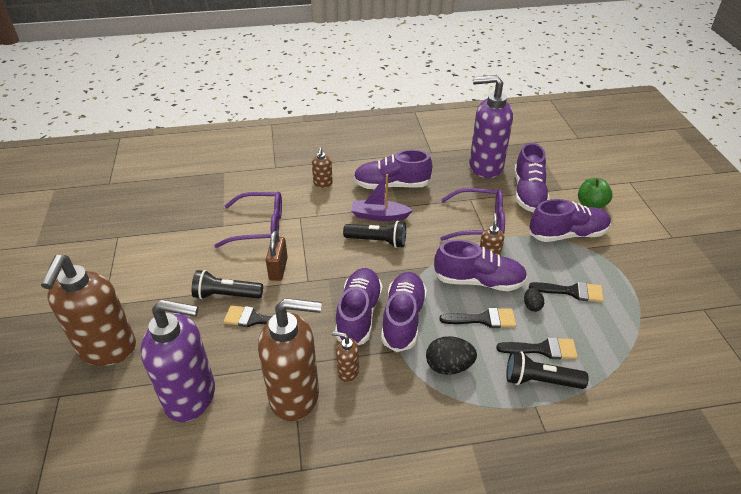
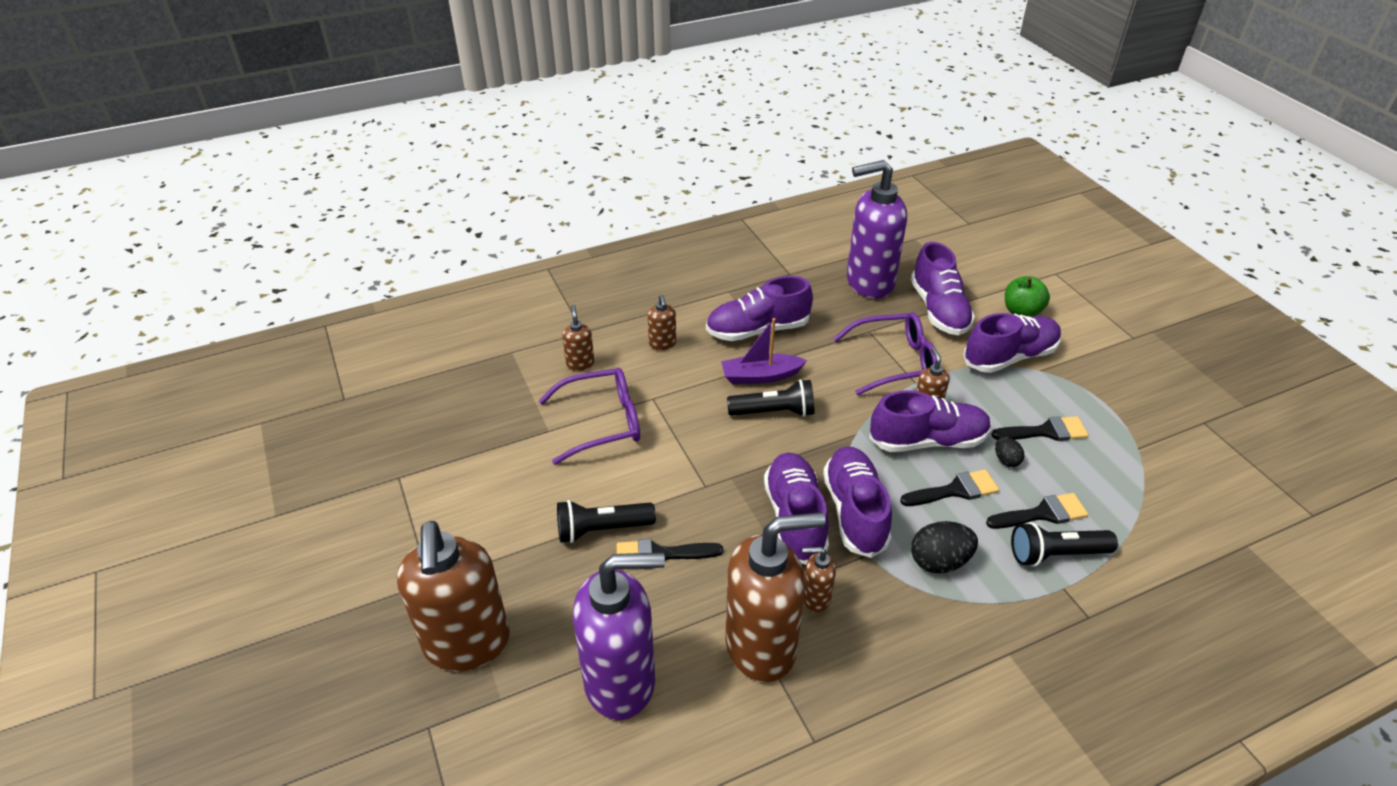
camera: 15 degrees left, 0 degrees up
(263, 187) = (580, 363): none -> brown soap dispenser
(278, 269) = (657, 477): brown padlock -> none

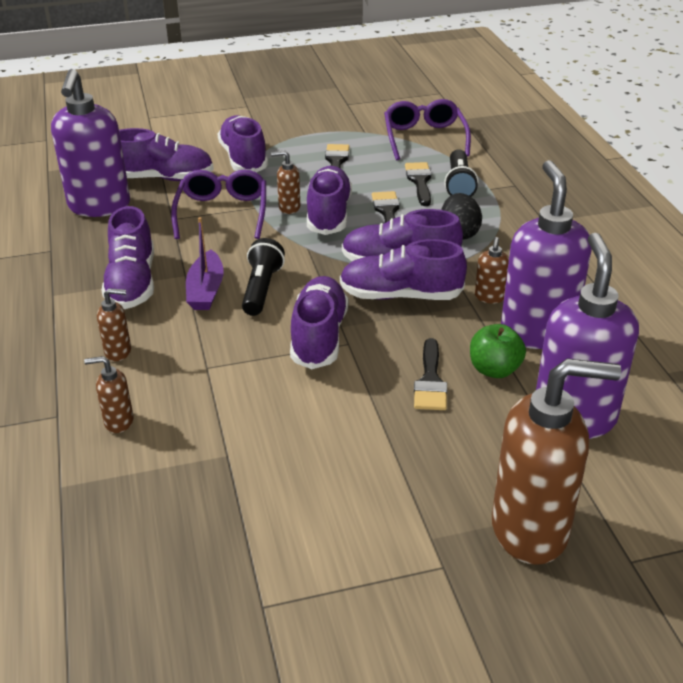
camera: 80 degrees left, 5 degrees down
(602, 422) = (230, 409): purple glasses -> purple glasses (424, 138)
(602, 529) = (391, 419): black flashlight -> none
(711, 463) = (319, 336): none -> purple shoe
(761, 646) = (537, 332): brown soap dispenser -> purple soap dispenser
(1006, 460) = (361, 184): black egg -> none
(1021, 312) = (189, 142): green apple -> green apple (494, 369)

